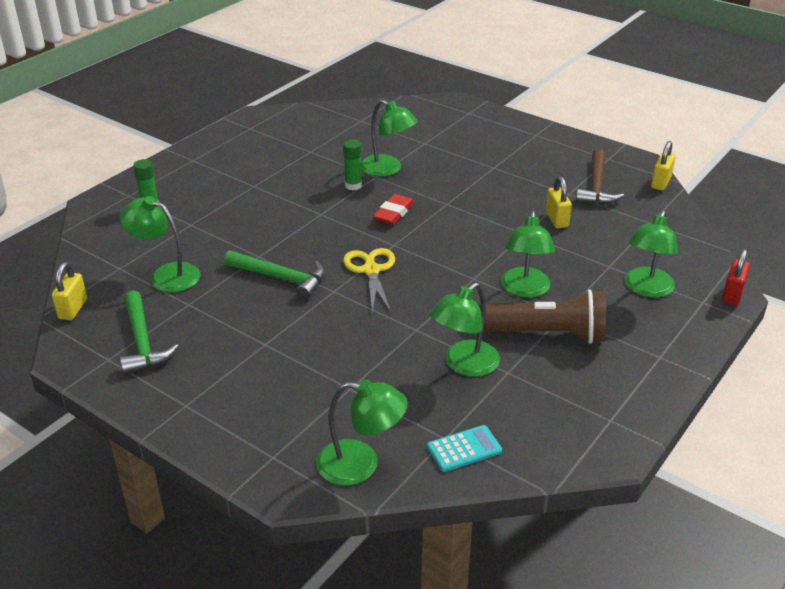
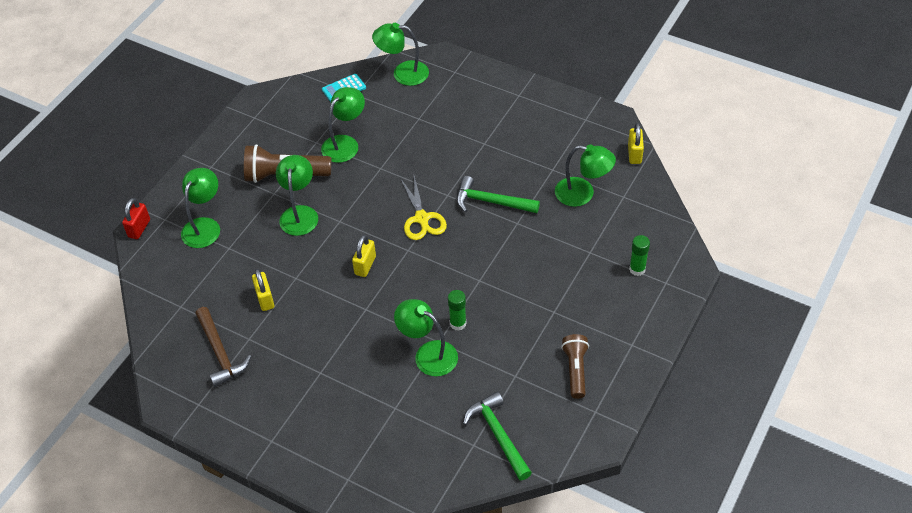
camera: 175 degrees right, 15 degrees up
(142, 341) = (569, 134): green hammer -> green hammer (498, 435)
(253, 149) = (575, 370): none -> brown flashlight
(394, 213) = (413, 289): red eraser -> none
(596, 186) = (220, 353): brown hammer -> brown hammer turned 150 degrees clockwise
(660, 183) = (154, 367): yellow padlock -> yellow padlock (365, 265)

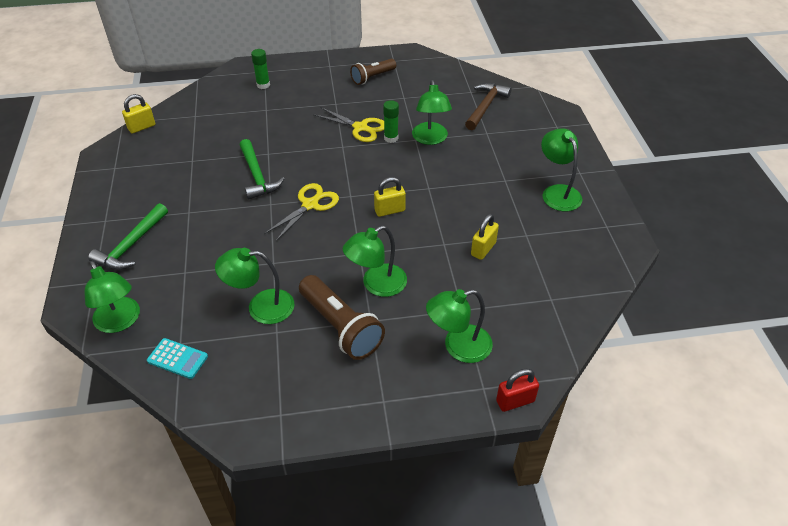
camera: 130 degrees left, 5 degrees down
(220, 353) = (557, 243): brown hammer -> brown hammer (485, 106)
(495, 309) = (360, 128): none -> yellow scissors
(498, 435) = (452, 86): green hammer -> green hammer (131, 245)
(582, 194) = (208, 135): green lamp -> green lamp (557, 192)

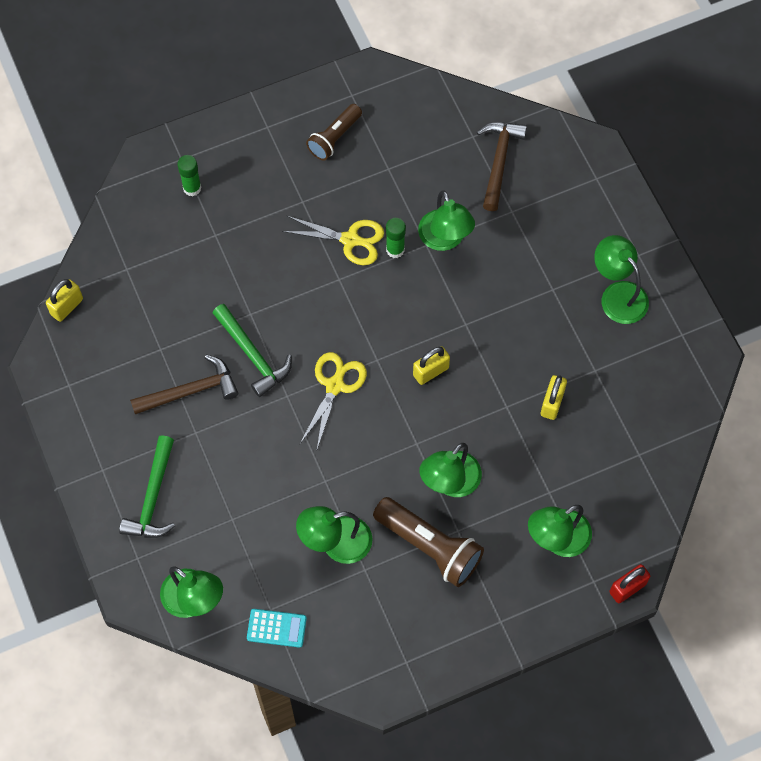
camera: 15 degrees left, 20 degrees up
(199, 187) = (190, 391): none -> brown hammer

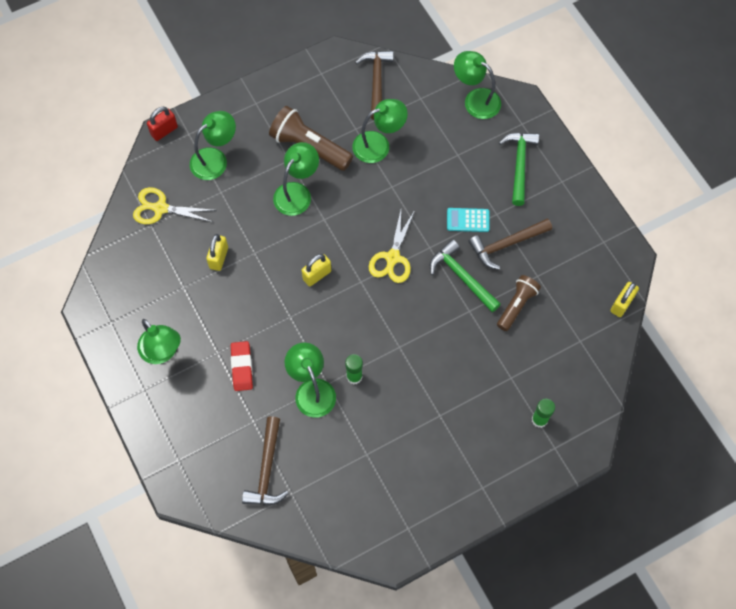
camera: 175 degrees right, 0 degrees up
(276, 628) = (414, 87): turquoise calculator -> turquoise calculator (468, 220)
(328, 640) = (376, 82): none -> brown hammer
(334, 138) = (419, 481): brown flashlight -> brown flashlight (516, 306)
(350, 240) = (394, 382): yellow scissors -> yellow scissors (160, 208)
(525, 270) = (242, 367): none -> red eraser

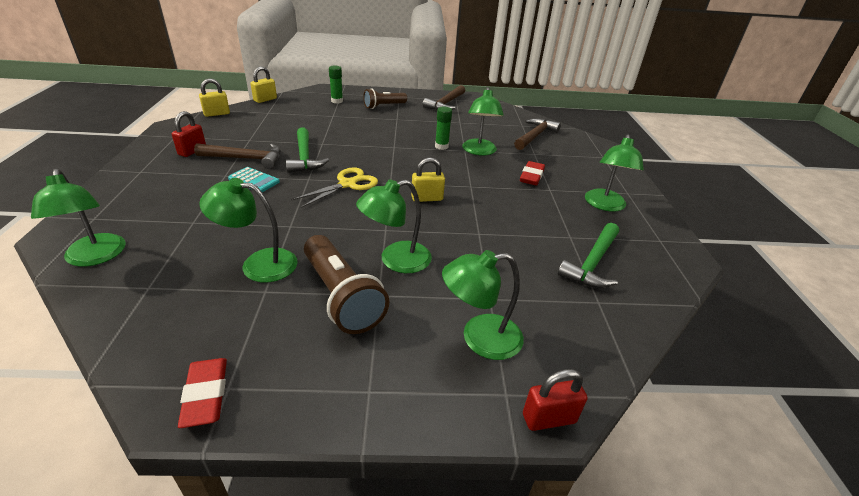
camera: 155 degrees left, 30 degrees down
(160, 208) = (581, 313): yellow scissors -> none
(163, 352) = (604, 205): green lamp -> green lamp turned 150 degrees counterclockwise
(219, 258) = (521, 243): yellow padlock -> yellow padlock (265, 100)
(327, 66) = (206, 395): none -> red eraser
(376, 82) = (170, 333): brown hammer -> brown hammer (445, 103)
(516, 306) = (285, 134): brown flashlight -> brown flashlight (384, 106)
(519, 165) = (153, 193): green hammer -> green hammer (592, 263)
(560, 229) = (192, 151): none -> red padlock

